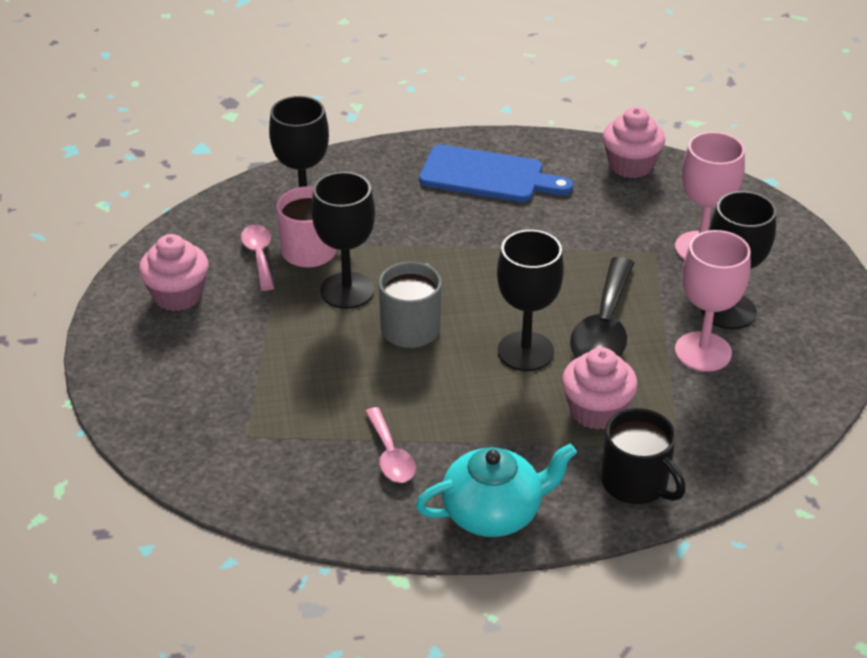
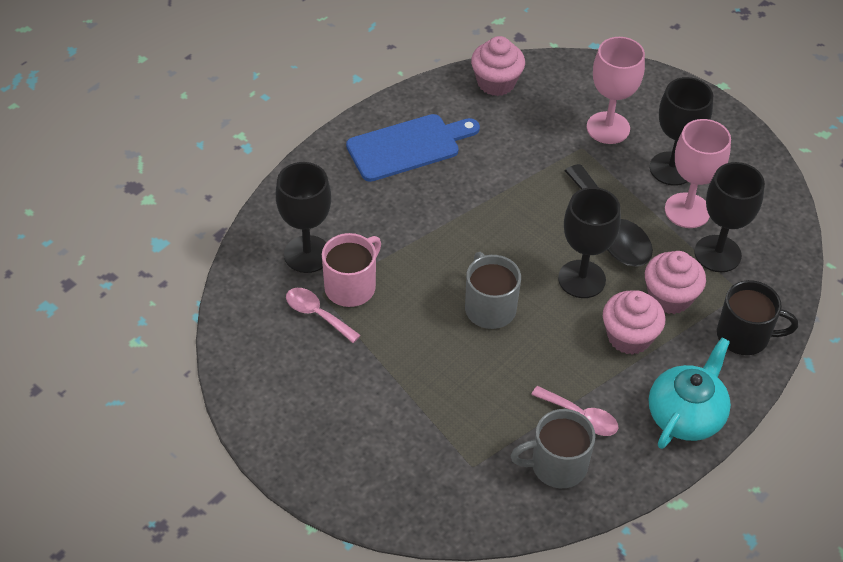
camera: 40 degrees left, 10 degrees up
(178, 295) = (293, 386): pink cupcake -> pink cupcake (629, 337)
(321, 479) = (557, 465): none -> grey mug
(347, 290) = (413, 304): black goblet -> black goblet (717, 254)

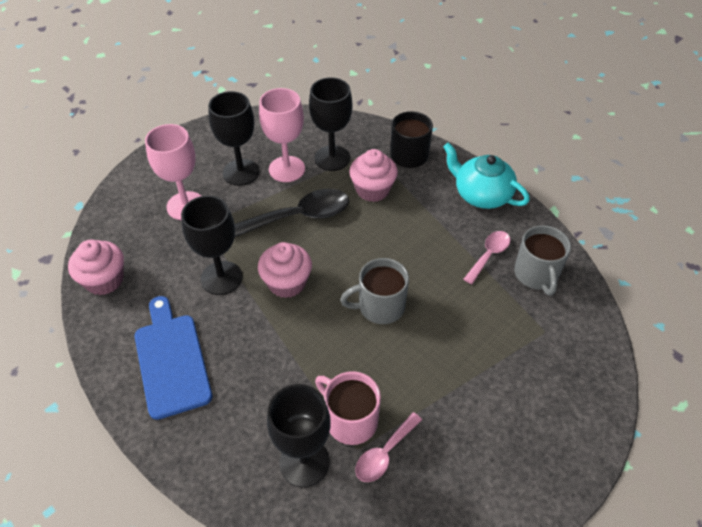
camera: 85 degrees left, 0 degrees up
(581, 279) = (352, 240): black goblet -> black goblet (221, 278)
(629, 337) = (411, 218): pink cupcake -> pink cupcake (287, 283)

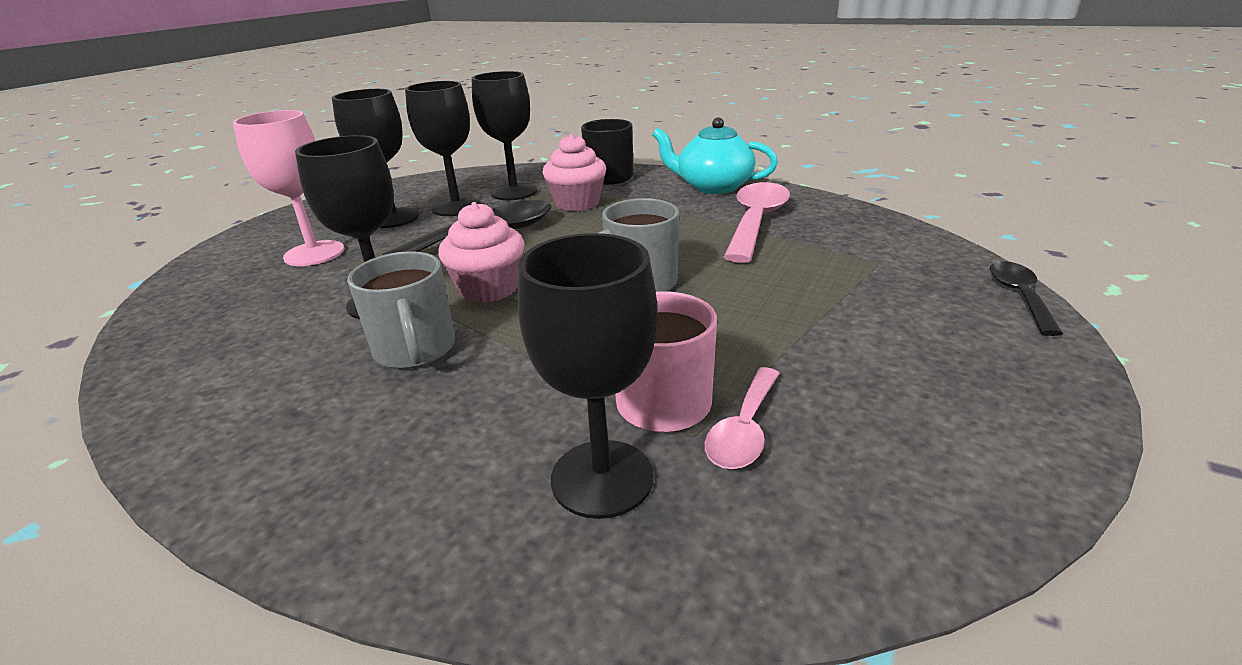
camera: 15 degrees left, 20 degrees down
(104, 280) = (171, 340): pink cupcake -> none
(171, 360) = (302, 403): blue cutting board -> none
(287, 169) = (456, 207): pink goblet -> black goblet
(489, 255) = (756, 221): pink spoon -> pink spoon, size x1.73
(536, 275) = (826, 224): grey mug -> grey mug (415, 350)
(609, 396) = (1019, 296): none -> black spoon

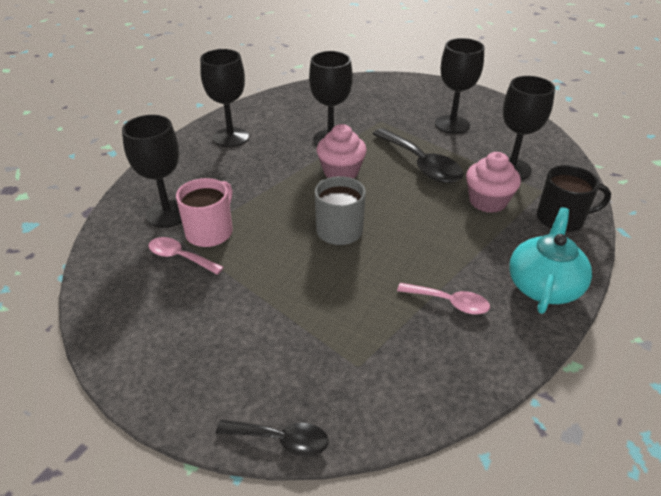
camera: 90 degrees right, 10 degrees up
(314, 253) = (396, 108): pink goblet -> none
(415, 350) = (279, 157): grey mug -> none
(456, 207) = (475, 146): black goblet -> black goblet (231, 137)
(756, 221) = (449, 302): pink spoon -> pink spoon, size x0.58

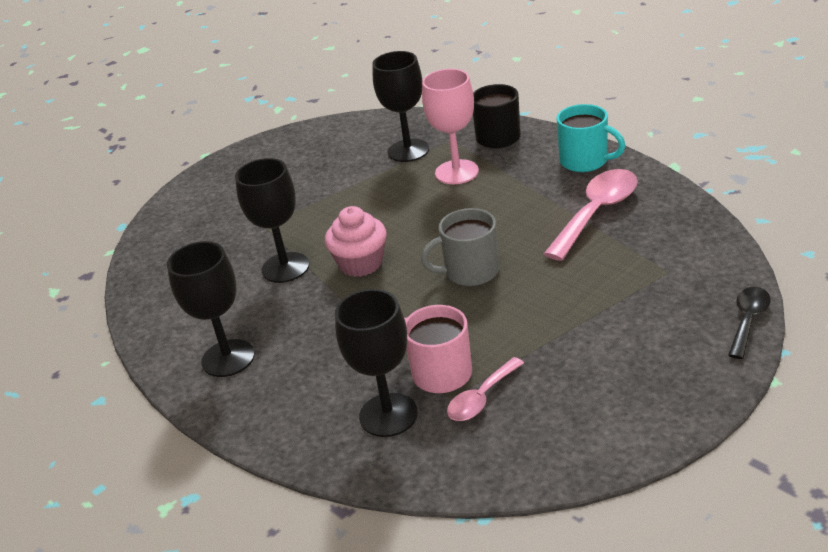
camera: 70 degrees left, 5 degrees down
(421, 164) = (373, 205): black spoon -> none
(449, 302) = (597, 213): pink spoon -> pink spoon, size x1.73
(452, 124) = (303, 175): black goblet -> none
(487, 201) = (457, 172): pink cupcake -> pink goblet
(543, 285) = (585, 161): turquoise teapot -> turquoise mug

